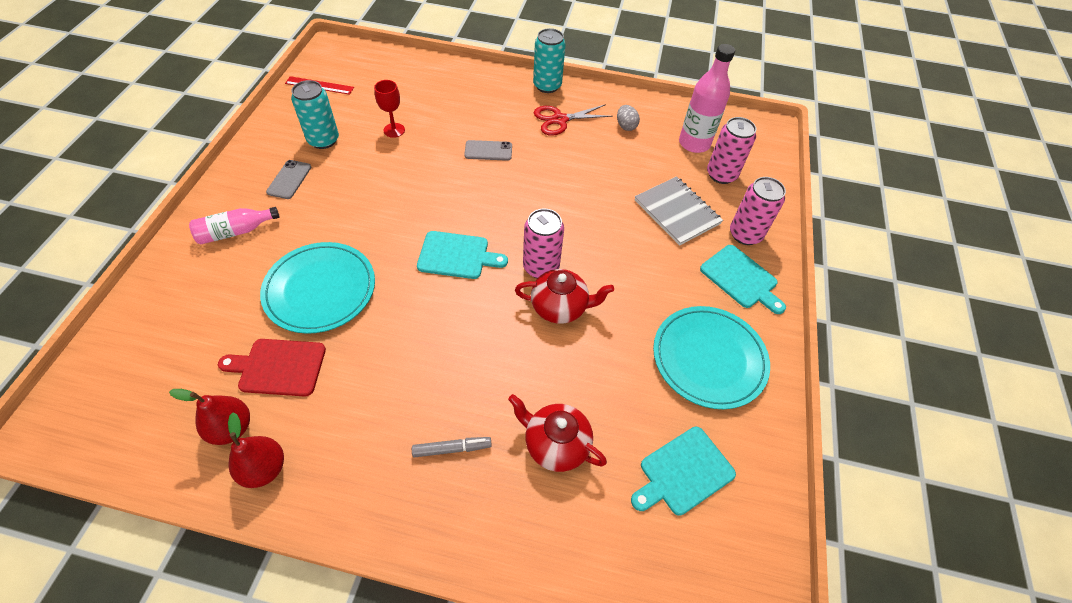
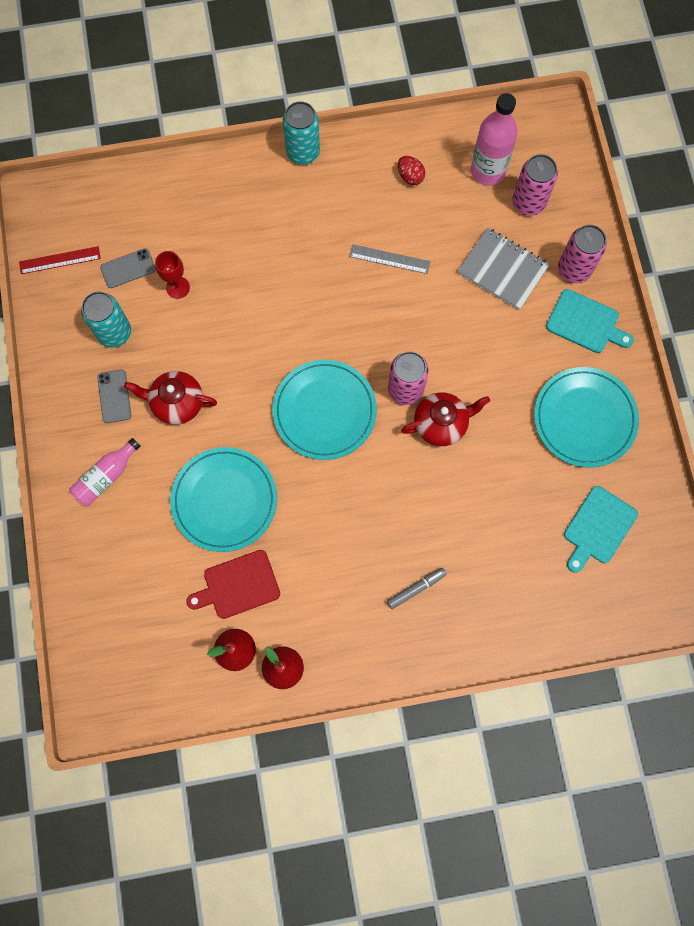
camera: 20 degrees left, 20 degrees up
(457, 256) = (324, 411): turquoise cutting board -> turquoise plate
(488, 151) = (288, 272): grey phone -> grey phone (128, 268)
(555, 444) = (493, 549): red teapot -> red teapot (177, 403)
(560, 120) = (339, 197): red scissors -> none
(579, 171) = (389, 259): none -> grey ruler
(626, 126) = (410, 176): grey egg -> red egg

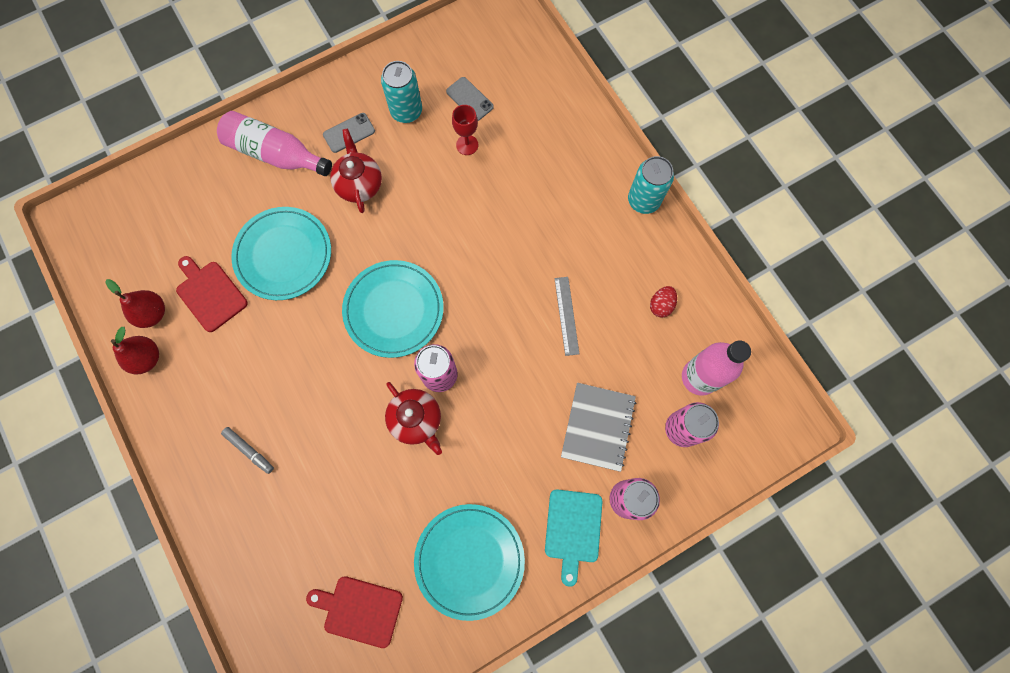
camera: 70 degrees right, 0 degrees up
(60, 260) = (456, 45): red ruler -> none
(106, 477) = (275, 154): pink bottle -> pink bottle, size x1.55
(598, 528) = (359, 610): turquoise cutting board -> red cutting board

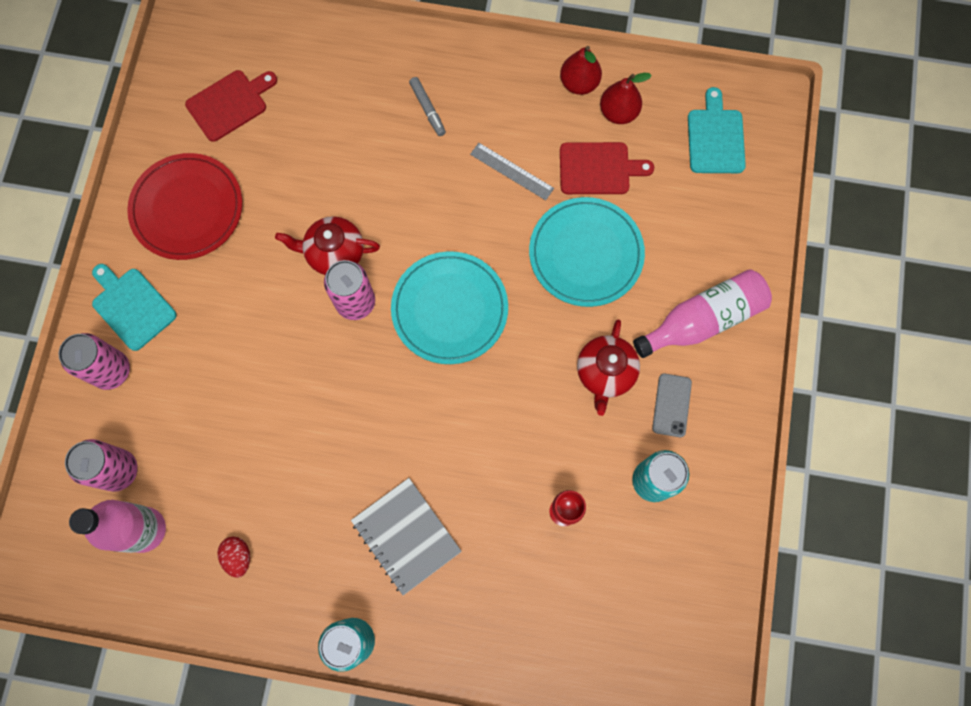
camera: 130 degrees right, 0 degrees up
(127, 236) = (715, 137): none -> turquoise cutting board
(249, 450) = (427, 109): grey marker -> grey marker turned 105 degrees counterclockwise
(359, 184) = (605, 373): red teapot -> red teapot turned 75 degrees clockwise
(469, 99) = (615, 558): grey phone -> none
(469, 560) = (187, 208): turquoise plate -> red plate
(566, 315) = (308, 458): grey ruler -> grey ruler (512, 171)
(597, 427) = (189, 398): grey notebook -> grey notebook (406, 536)

